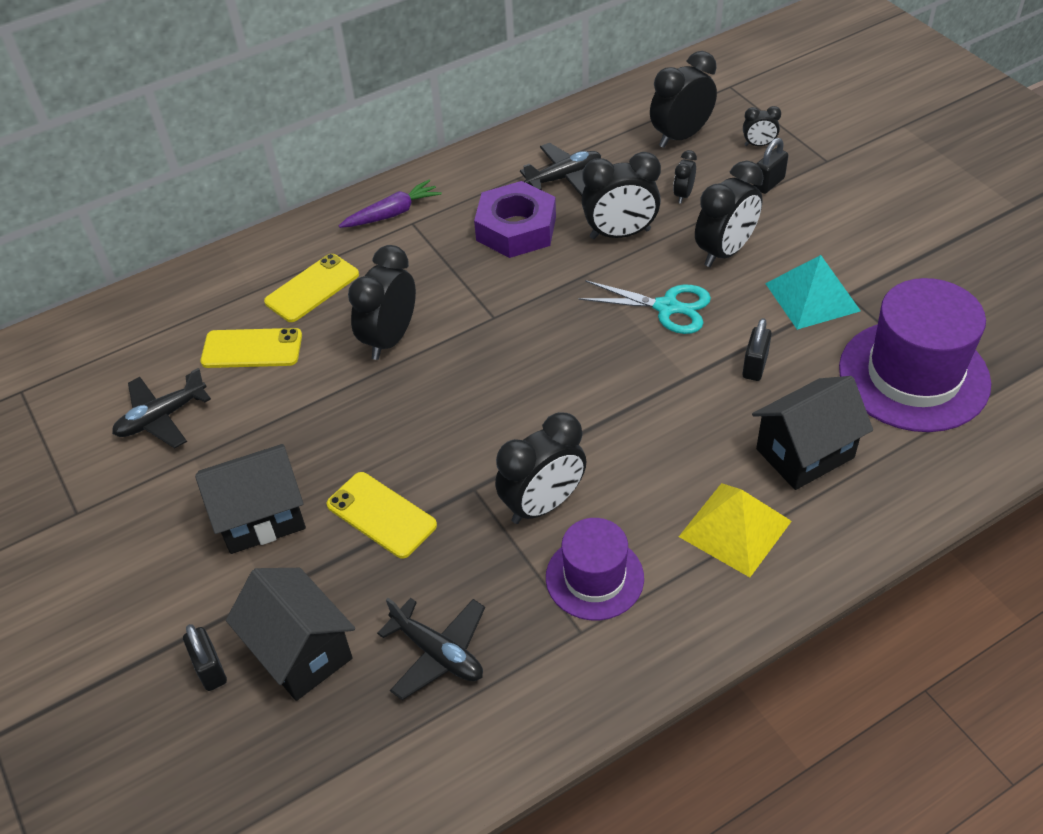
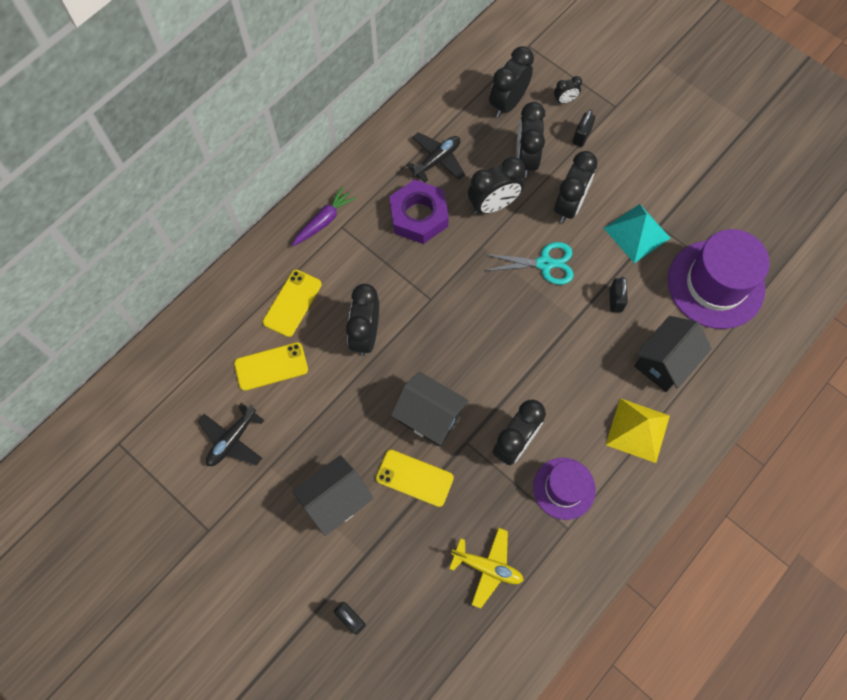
camera: 20 degrees left, 20 degrees up
(301, 652) = (402, 590): black house -> black house (429, 417)
(438, 653) = (487, 567): black plane -> yellow plane
(683, 195) = (526, 159): black clock -> black clock, size x1.99

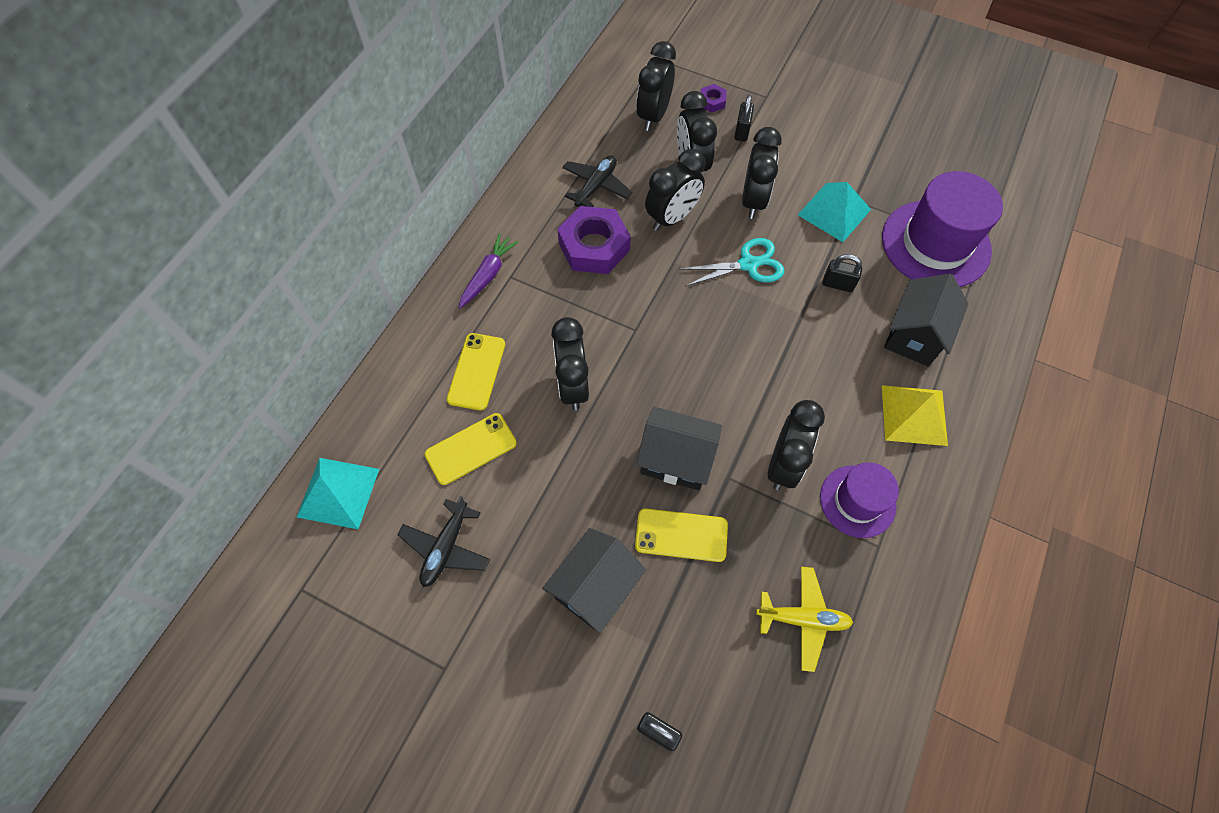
camera: 15 degrees left, 5 degrees down
(162, 375) = (338, 492): none -> turquoise pyramid
(565, 100) = (712, 101): black clock -> purple nut
(615, 300) = (837, 284): black padlock -> black padlock turned 60 degrees counterclockwise

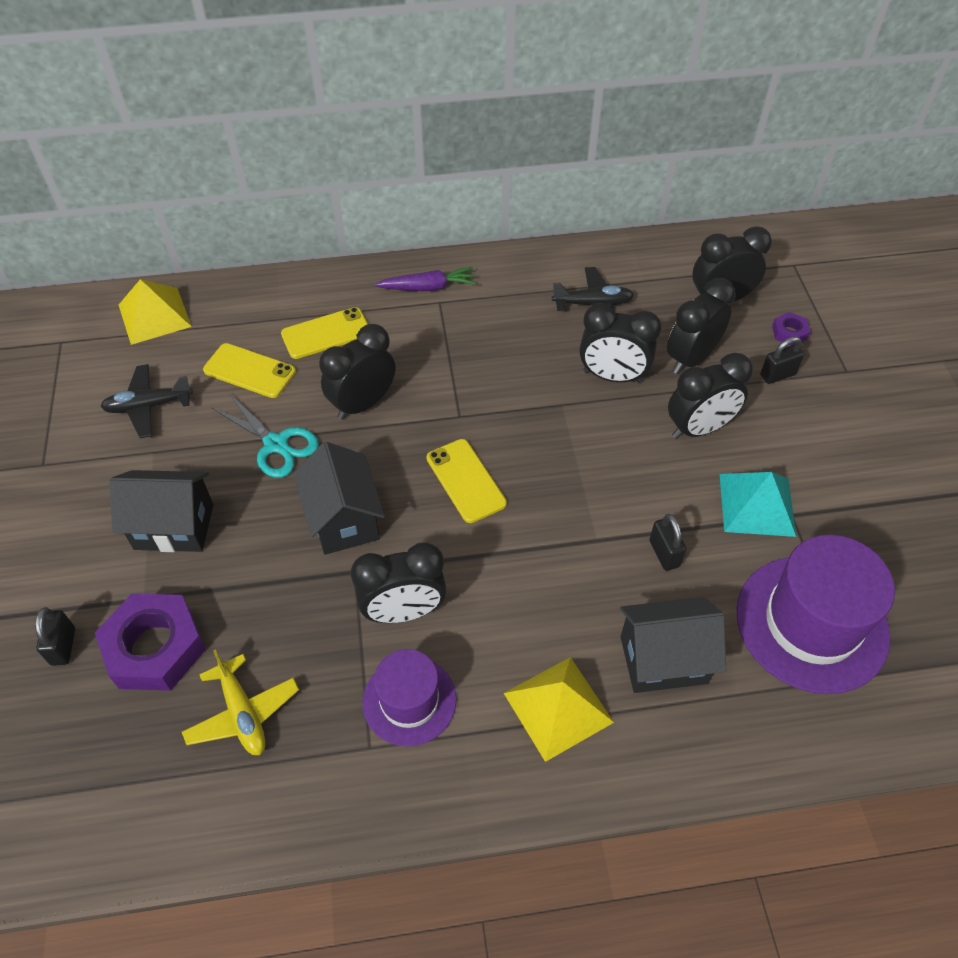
camera: 55 degrees right, 10 degrees down
(338, 492) = (154, 315): turquoise pyramid -> yellow pyramid
(594, 246) = (524, 339): purple nut -> purple nut (155, 648)
(681, 535) = (267, 564): yellow phone -> yellow phone (465, 480)
(748, 264) = (615, 464): turquoise scissors -> turquoise scissors (276, 444)

